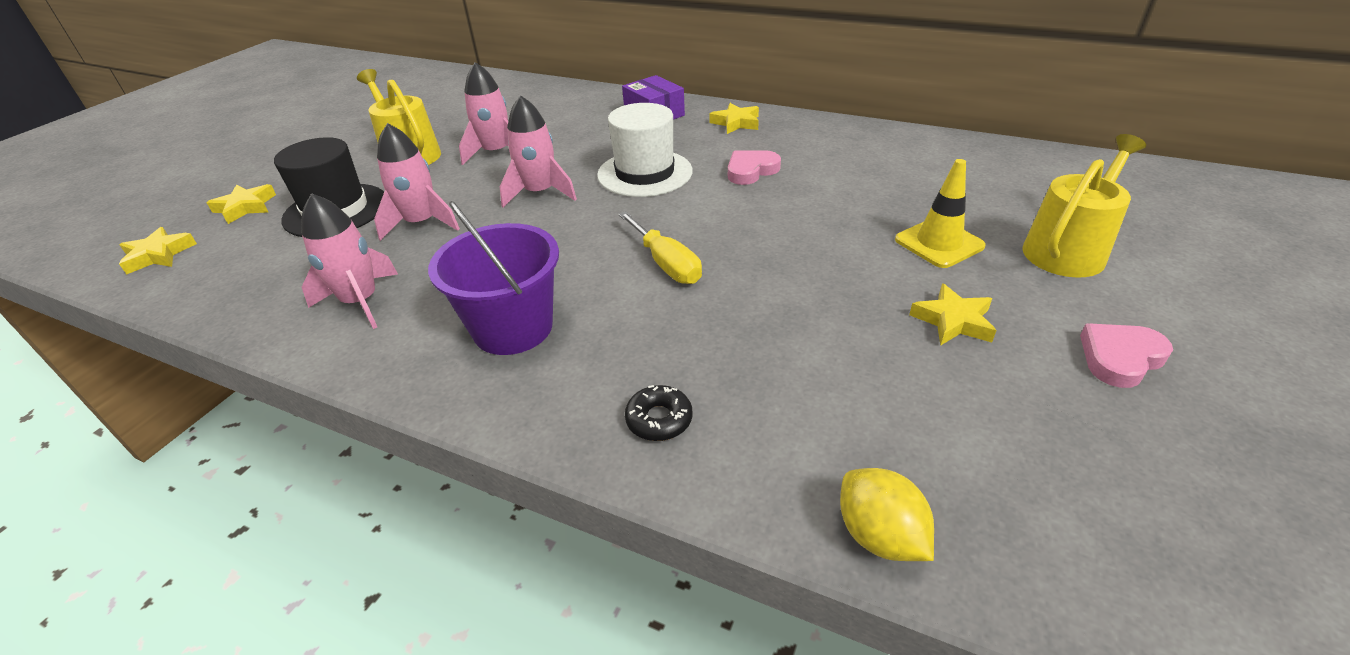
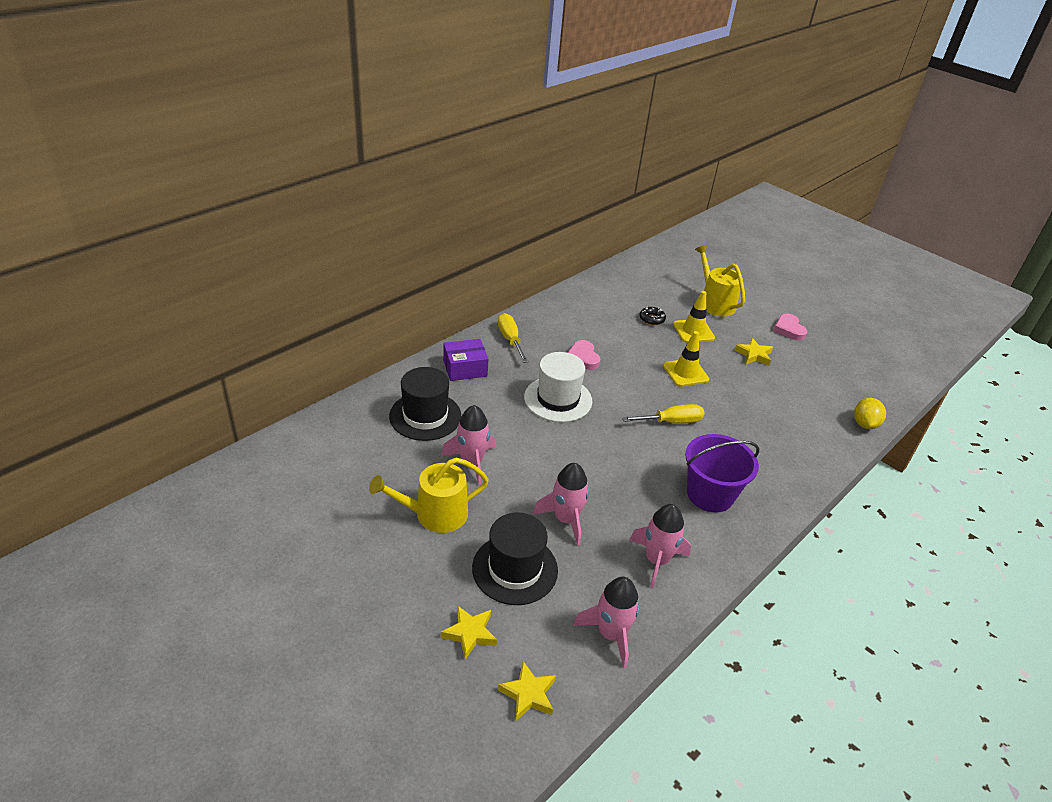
camera: 75 degrees left, 0 degrees up
(539, 193) = (556, 452): pink rocket -> pink rocket (611, 634)
(556, 116) = (425, 416): none -> black hat
(659, 419) = (795, 460): black donut -> black donut (651, 319)
(736, 123) = (510, 339): yellow star -> yellow screwdriver
(807, 255) = (685, 373): none -> yellow traffic cone
(879, 535) = (864, 424): yellow lemon -> yellow lemon turned 60 degrees counterclockwise

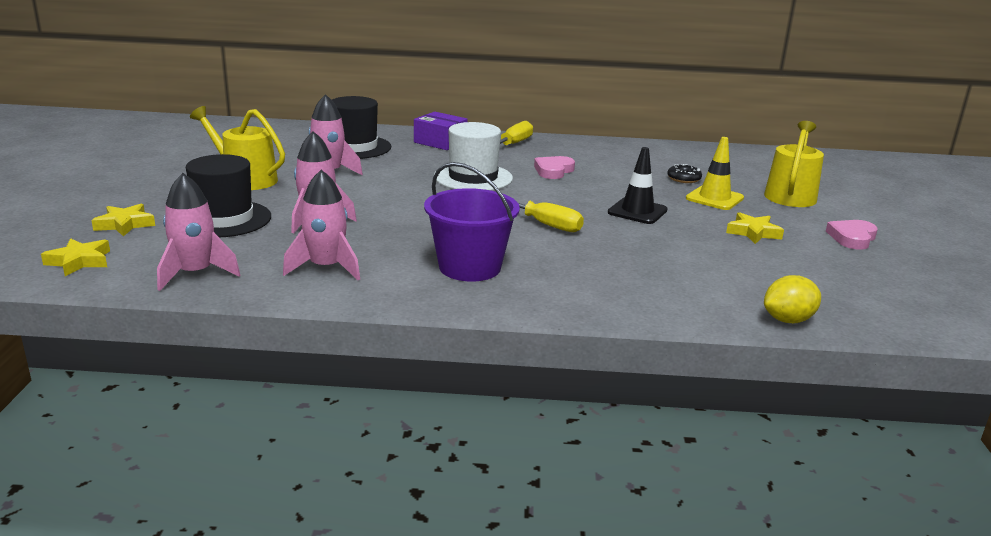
camera: 50 degrees right, 15 degrees down
(685, 373) = (637, 211): yellow traffic cone -> black traffic cone

